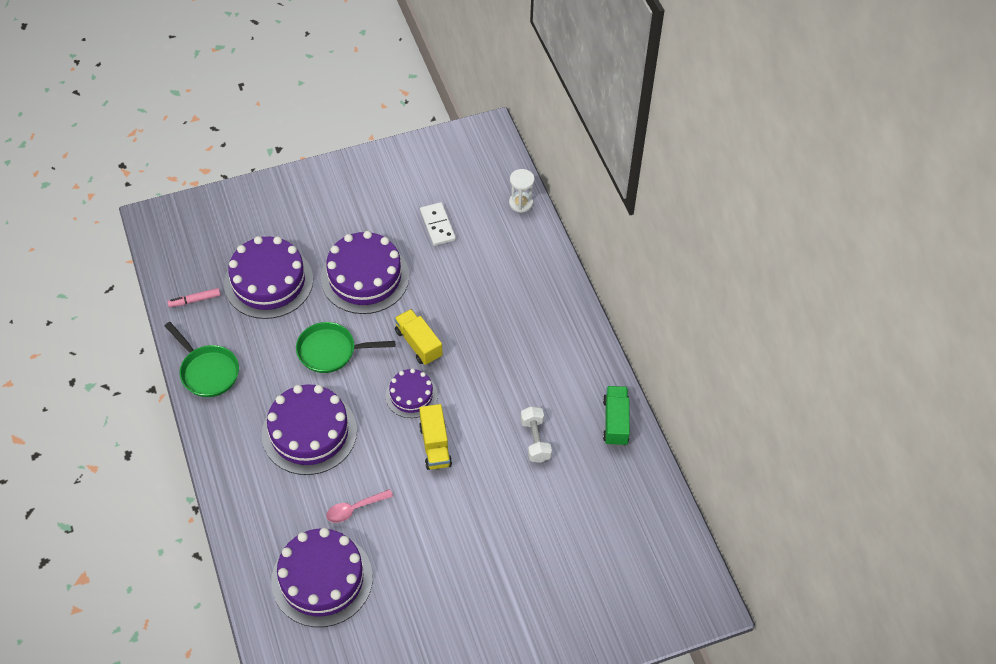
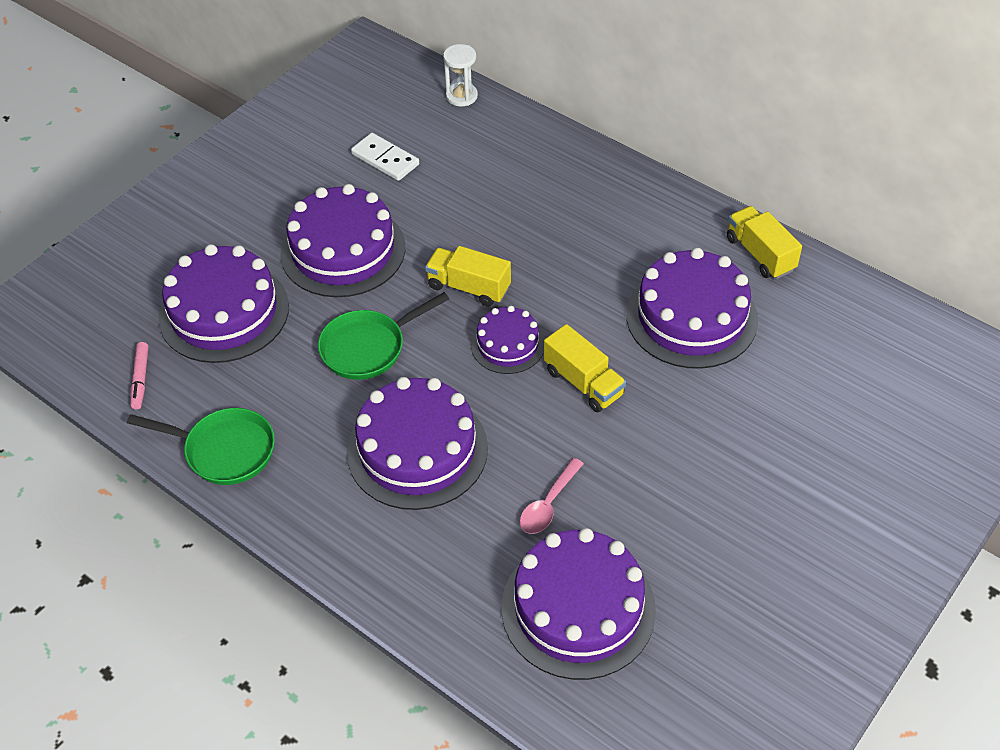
camera: 30 degrees left, 5 degrees down
(195, 300) = (140, 379): pink marker -> pink marker turned 45 degrees counterclockwise
(535, 440) = (691, 317): white dumbbell -> purple cake
(615, 422) = (760, 254): green truck -> yellow truck

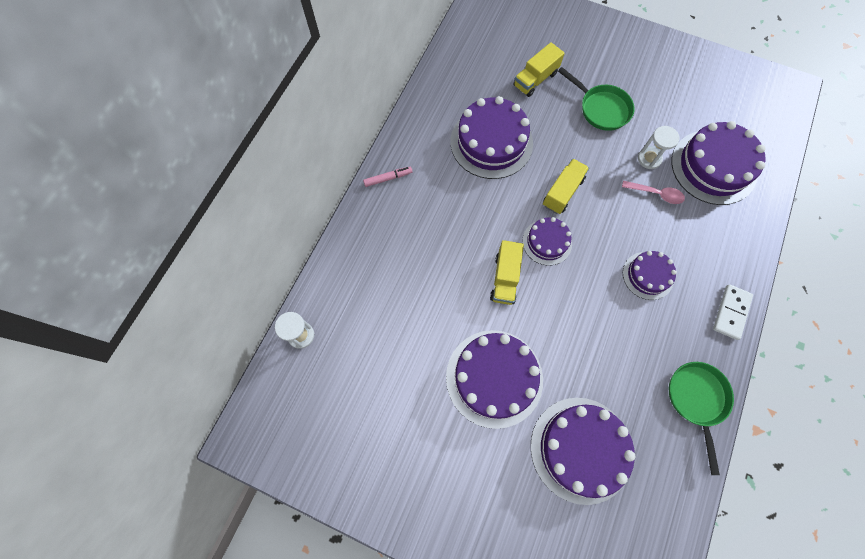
camera: 105 degrees left, 20 degrees up
(140, 379) = (663, 489): pink marker -> pink marker (388, 178)
(368, 348) = (579, 331): green pan -> green pan (601, 109)
(385, 159) = (388, 376): white domino -> white domino (731, 312)
(417, 450) = (648, 275): purple cake -> purple cake, size x0.56
(616, 515) = (649, 159): none -> white hourglass
(760, 254) = (427, 112): yellow truck -> yellow truck (535, 79)

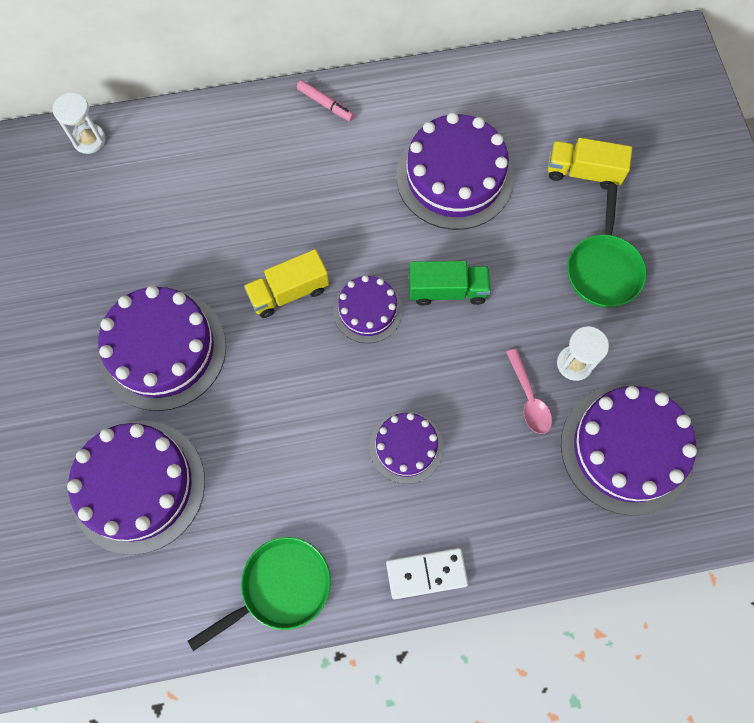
camera: 55 degrees right, 0 degrees up
(562, 192) = (447, 290): yellow truck -> green truck

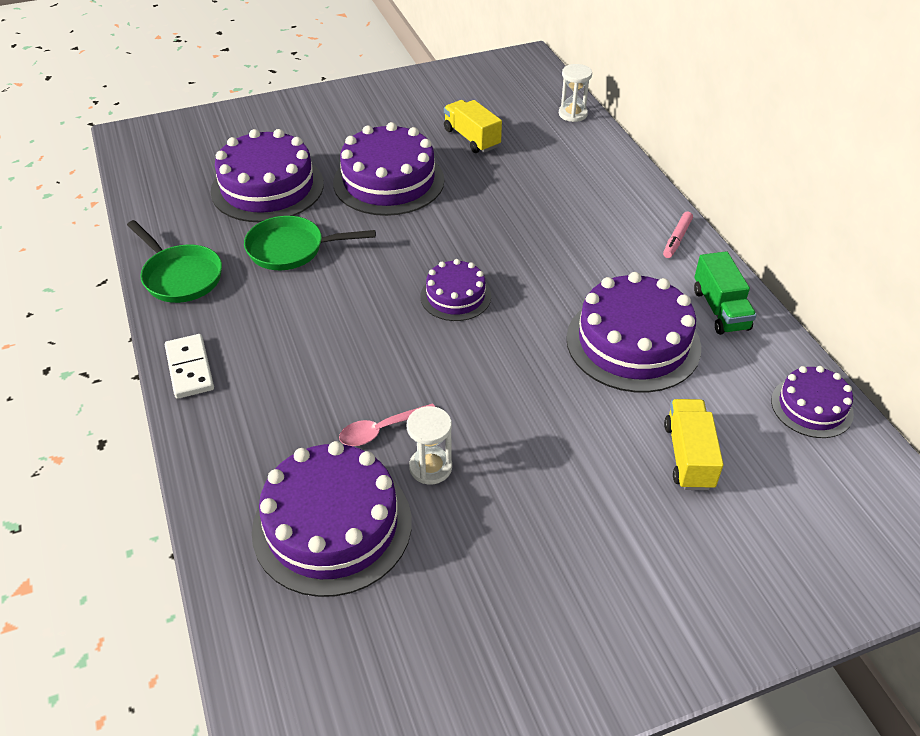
camera: 80 degrees right, 25 degrees down
(289, 292) = (461, 243): yellow truck -> yellow truck (471, 138)
(406, 447) = (316, 340): purple cake -> purple cake (811, 407)
(447, 290) = (493, 351): green truck -> green truck (720, 309)
(603, 269) = (561, 486): green pan -> green pan (291, 249)

